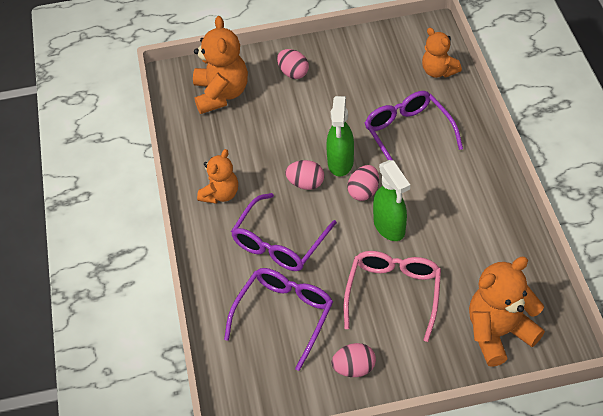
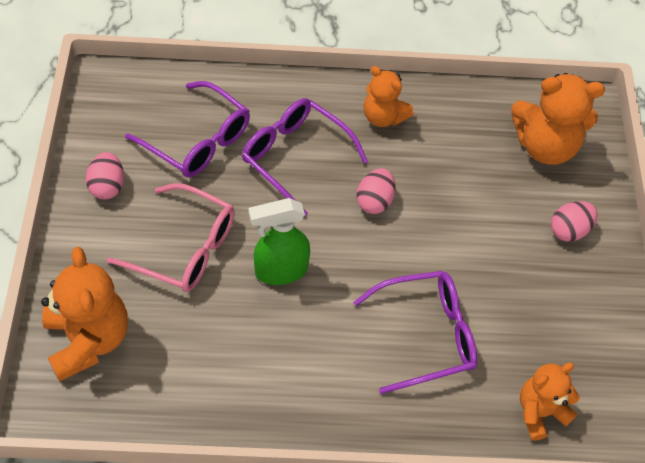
camera: 95 degrees right, 5 degrees up
(340, 163) = (397, 245): green spray bottle -> none
(363, 192) = (344, 258): pink egg -> none

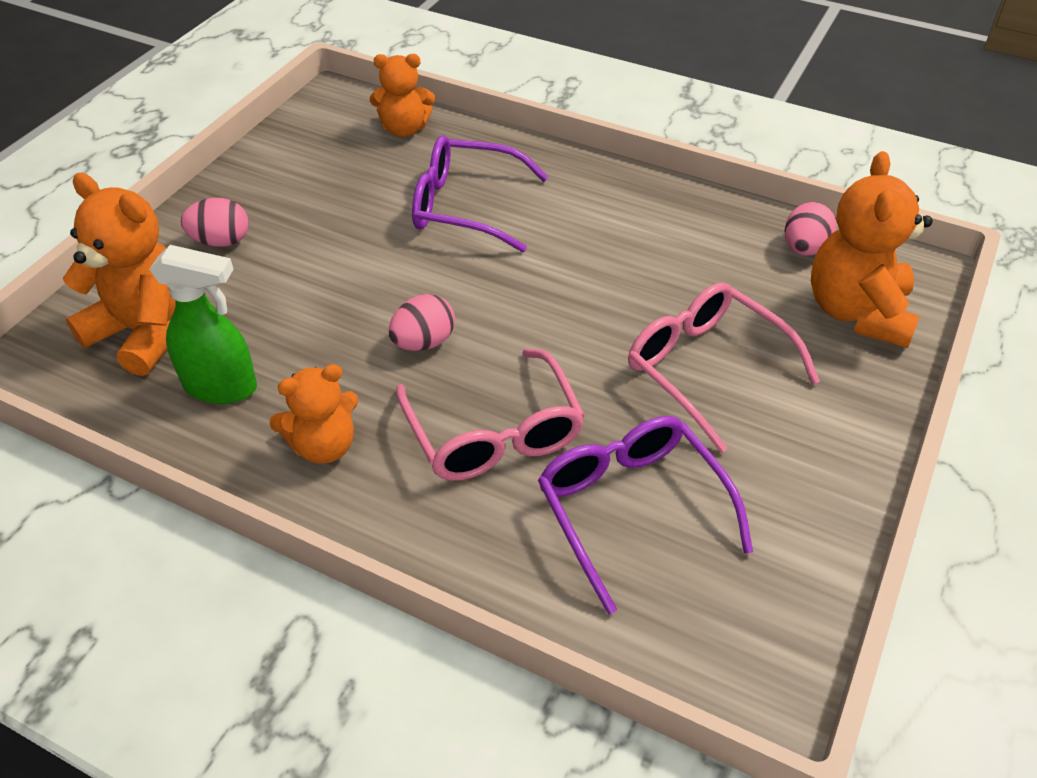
camera: 150 degrees left, 10 degrees down
(107, 186) = (798, 485): pink egg -> pink egg (804, 249)
(280, 271) = (593, 308): green spray bottle -> green spray bottle (222, 387)
(295, 157) = (494, 433): purple glasses -> pink glasses
(383, 117) = (324, 446): orange teddy bear -> orange teddy bear turned 90 degrees clockwise

